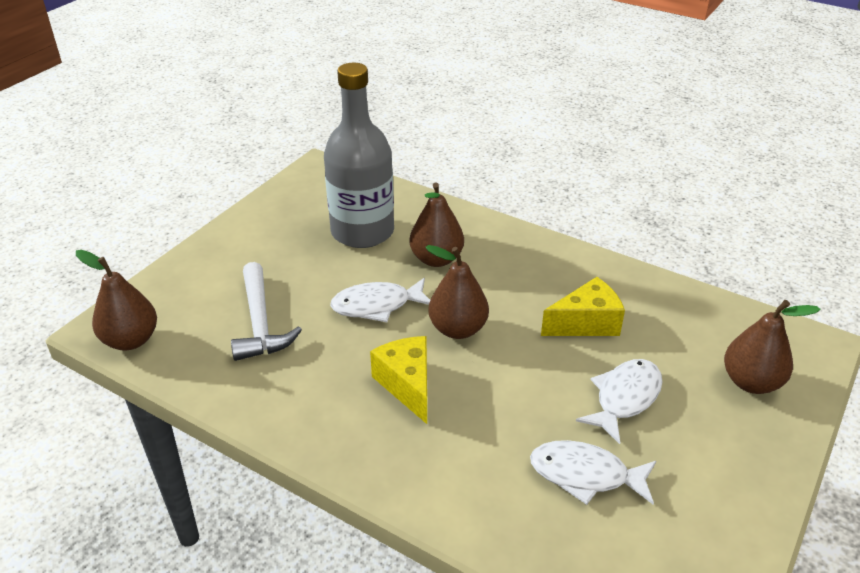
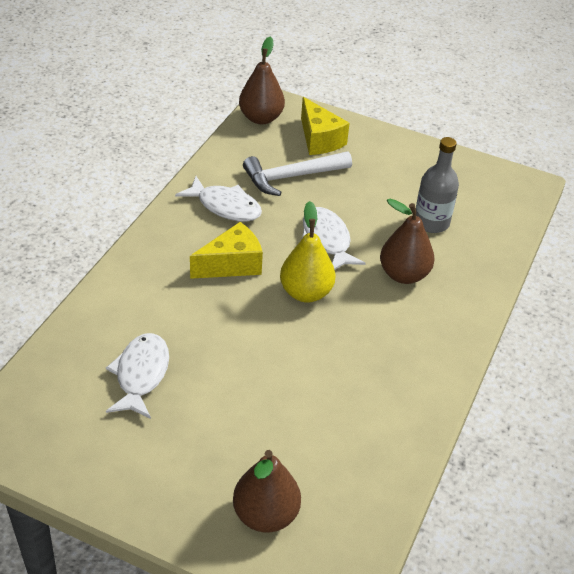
camera: 80 degrees right, 5 degrees up
(362, 231) = (431, 222): grey bottle -> grey bottle, size x0.59
(457, 329) = (306, 292): brown pear -> yellow pear
(586, 323) = (331, 385): yellow cheese -> yellow cheese (319, 139)
(624, 398) = (232, 408): white fish -> white fish (225, 206)

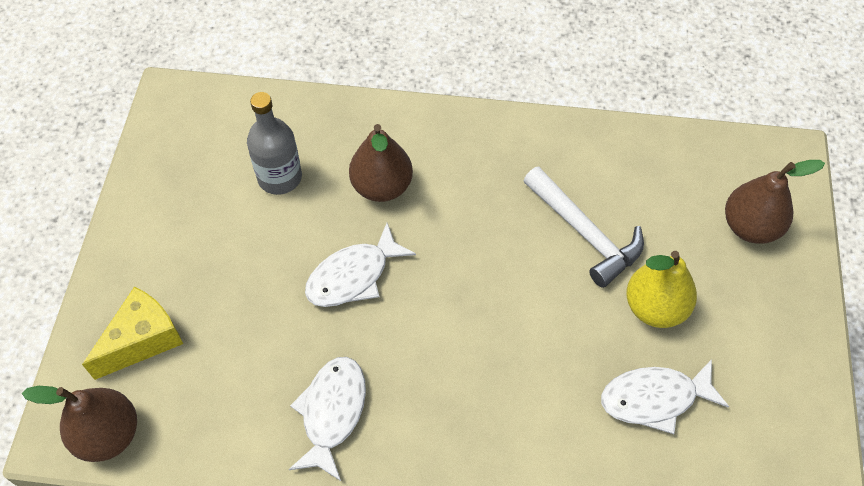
camera: 105 degrees left, 15 degrees up
(232, 265) = (440, 366): yellow cheese -> none
(292, 177) = (240, 350): white hammer -> white hammer (584, 233)
(306, 292) = (452, 273): yellow pear -> yellow pear (655, 308)

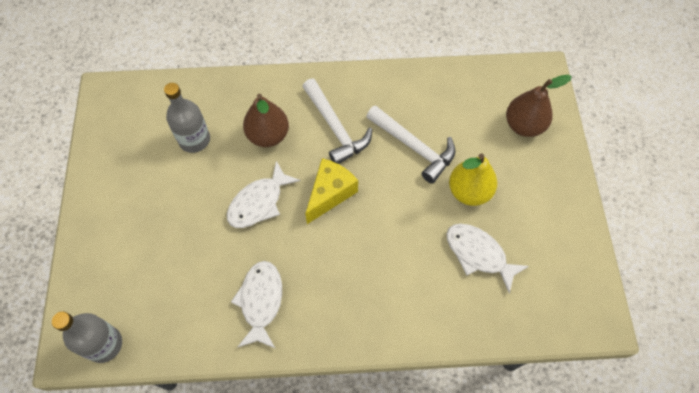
camera: 10 degrees left, 5 degrees up
(108, 435) = (104, 344): brown pear -> grey bottle
(143, 340) = (117, 272): yellow cheese -> yellow cheese (330, 194)
(477, 190) = (335, 127): none -> white hammer
(654, 398) = (478, 254): white fish -> white fish turned 60 degrees clockwise

